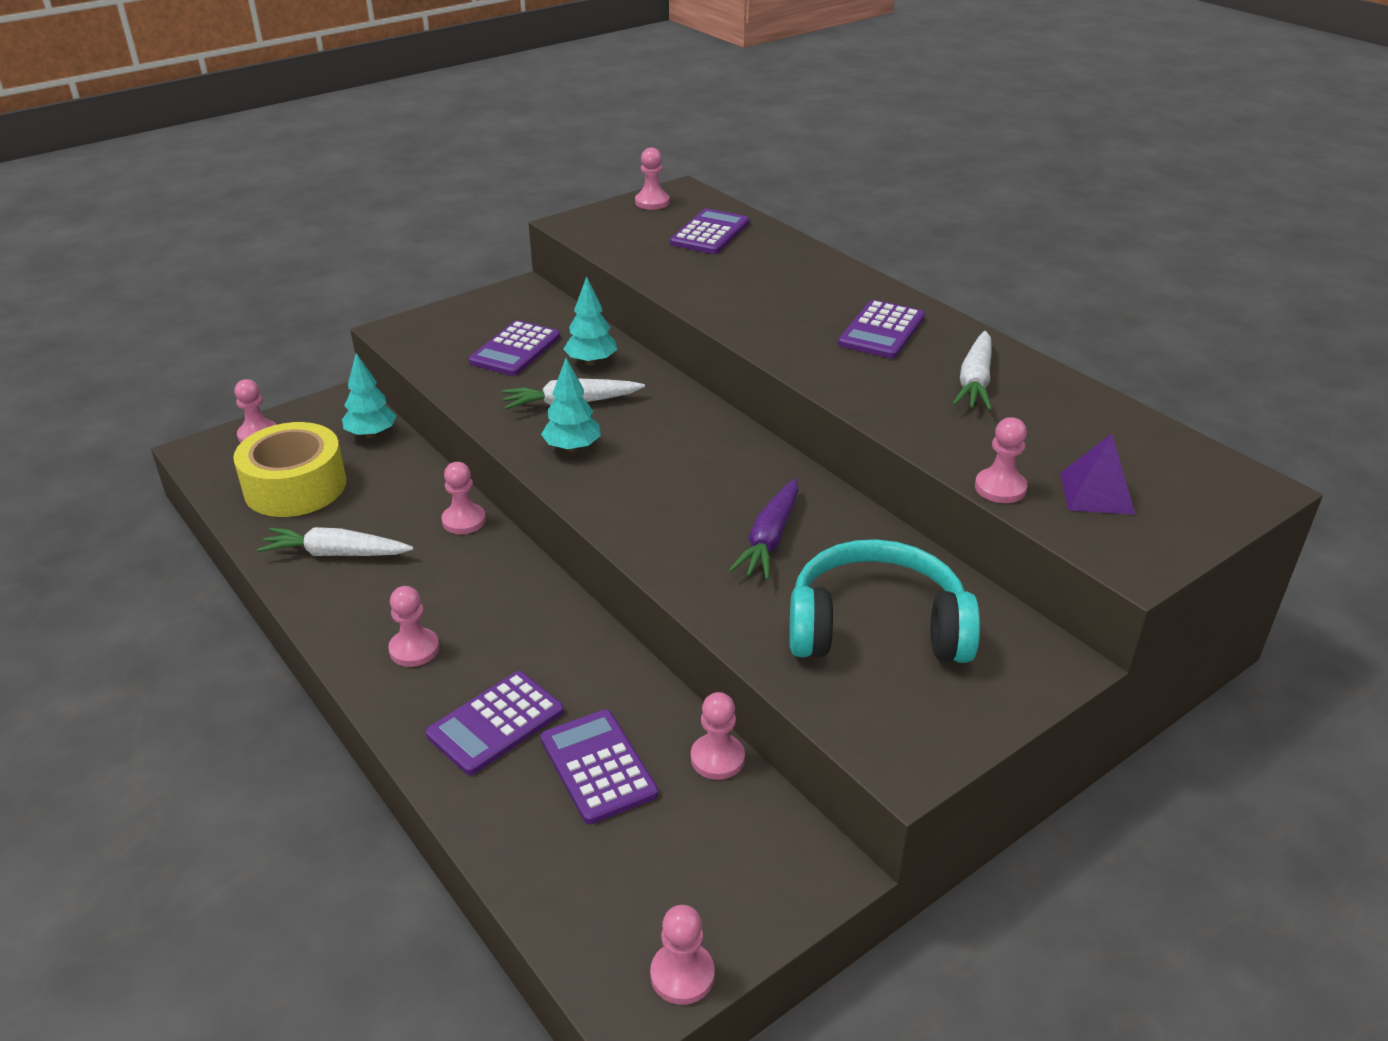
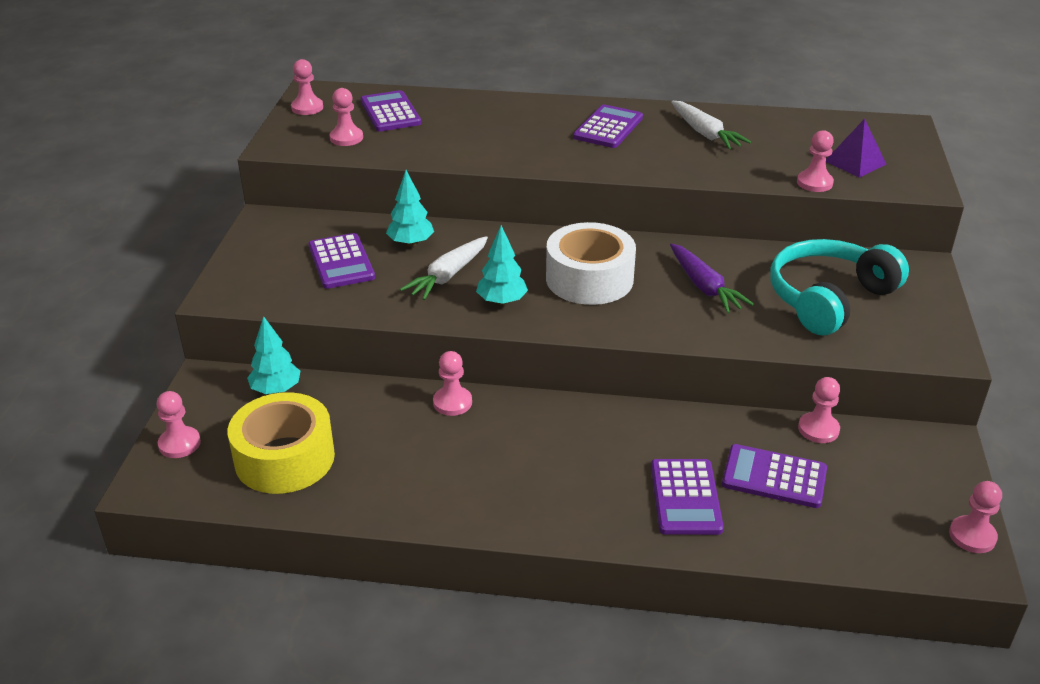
camera: 45 degrees left, 0 degrees up
(336, 554) = (403, 478): white carrot -> none
(414, 649) = (565, 495): pink pawn -> pink pawn (346, 138)
(678, 471) = (589, 279): none -> white tape
(881, 331) = (608, 128): purple calculator -> purple calculator turned 135 degrees counterclockwise

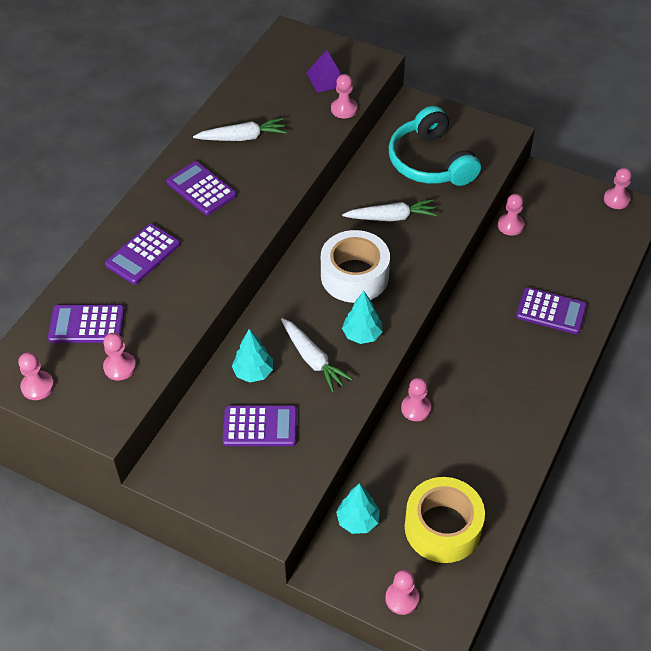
camera: 70 degrees left, 15 degrees up
(704, 287) = (391, 217): purple carrot -> white carrot
(774, 477) = (546, 263): purple calculator -> purple calculator (143, 254)

